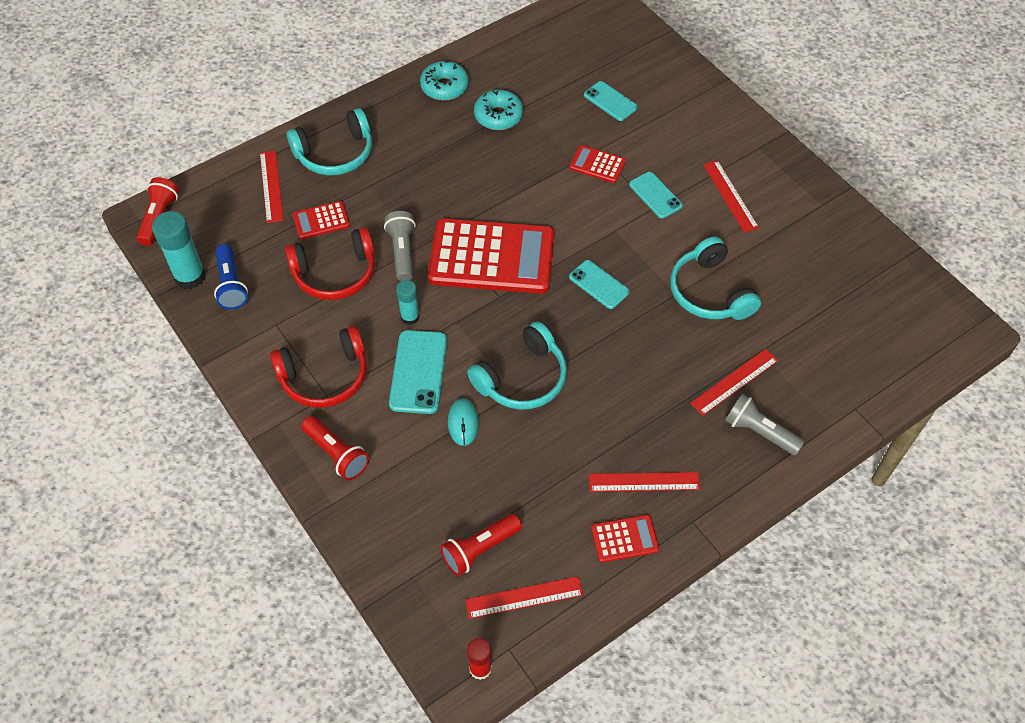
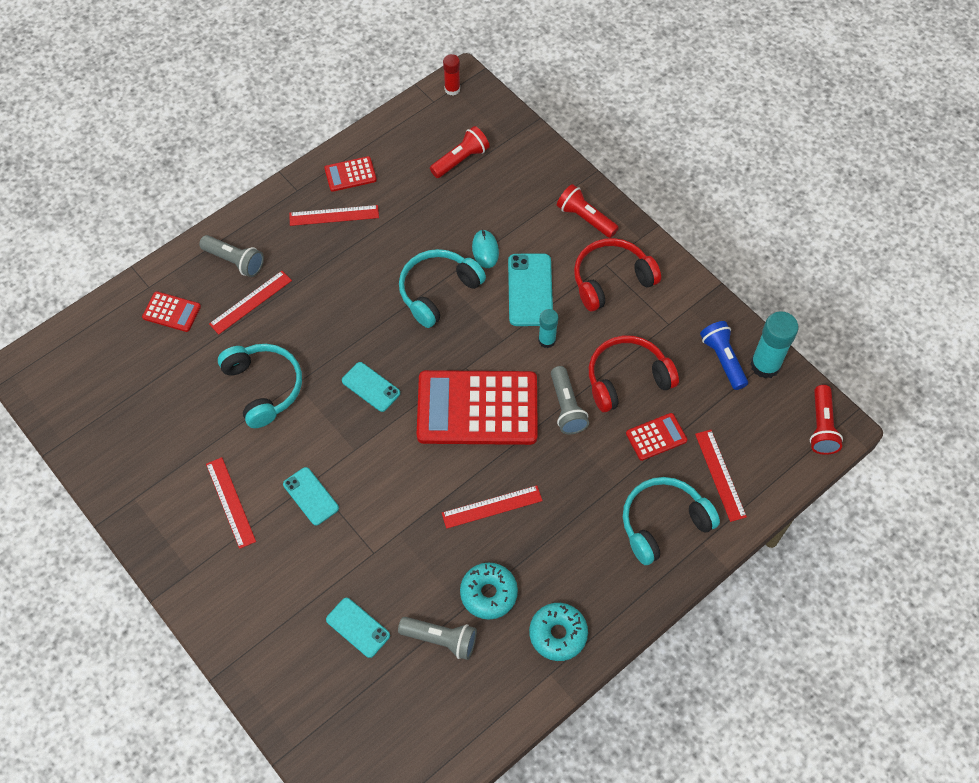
camera: 175 degrees right, 5 degrees up
(524, 597) = (425, 132): red ruler -> red ruler (492, 506)
(541, 90) = (441, 639): none -> grey flashlight
(597, 165) = (373, 532): red calculator -> red calculator (171, 312)

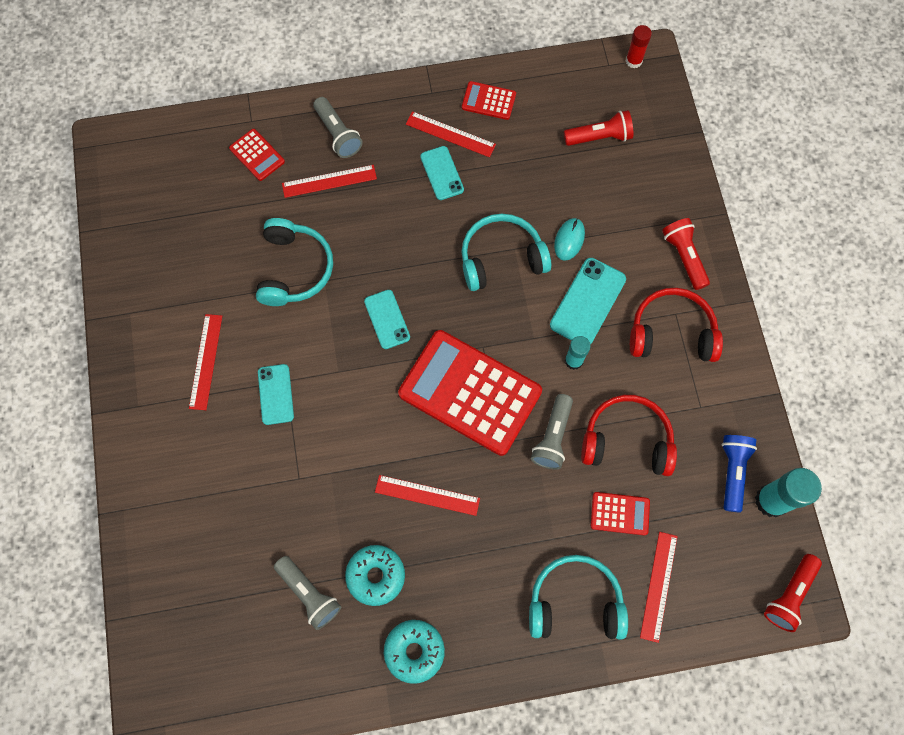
camera: 30 degrees right, 10 degrees up
(358, 627) = (245, 540): turquoise phone -> turquoise phone (442, 173)

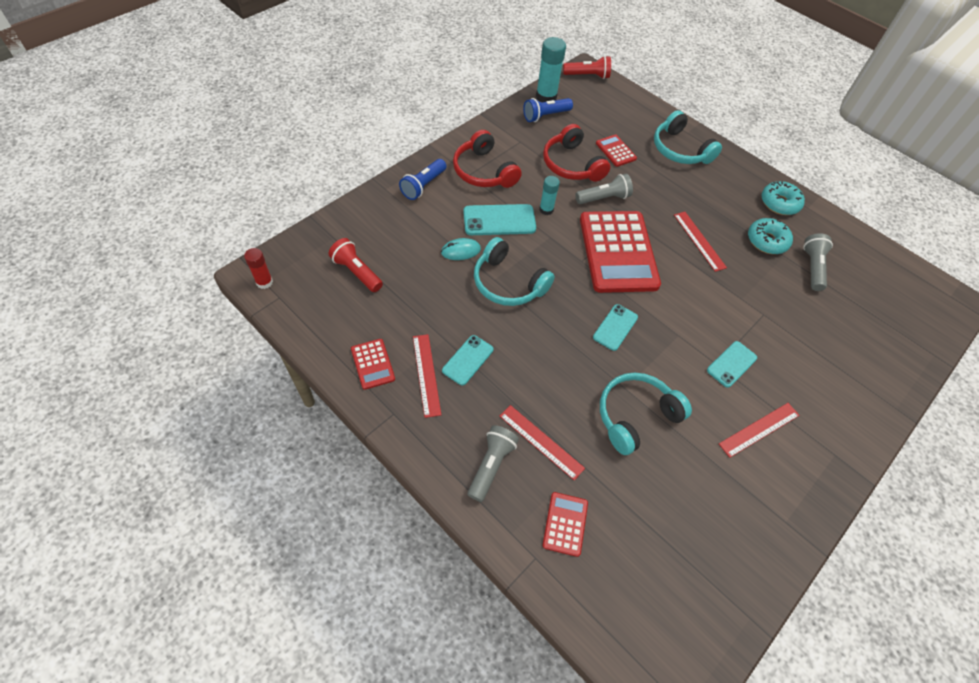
camera: 130 degrees left, 15 degrees down
(658, 586) = (635, 122): red ruler -> none
(684, 257) = (423, 186): red flashlight -> blue flashlight

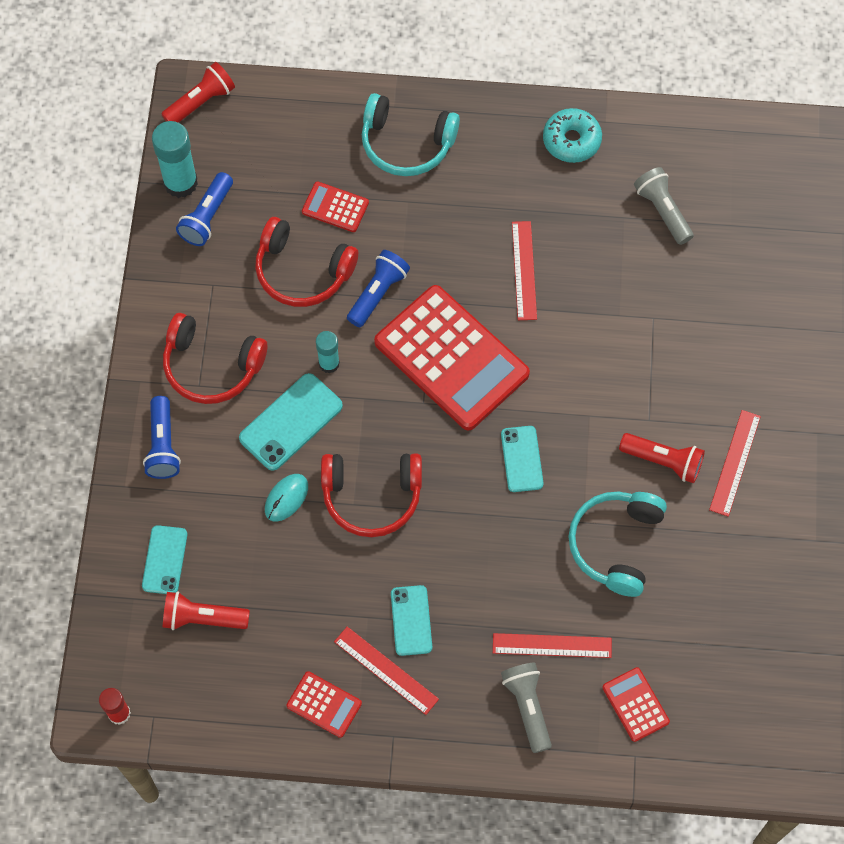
camera: 35 degrees left, 10 degrees up
(508, 283) = (372, 497): turquoise headphones -> red headphones
(603, 198) = (378, 293): grey flashlight -> blue flashlight
(699, 241) = (524, 270): red ruler -> red ruler turned 60 degrees clockwise
(708, 393) = (663, 461): none -> red flashlight
(731, 364) = (662, 408): turquoise phone -> turquoise phone (164, 560)
(767, 241) = (593, 211): turquoise donut -> none

